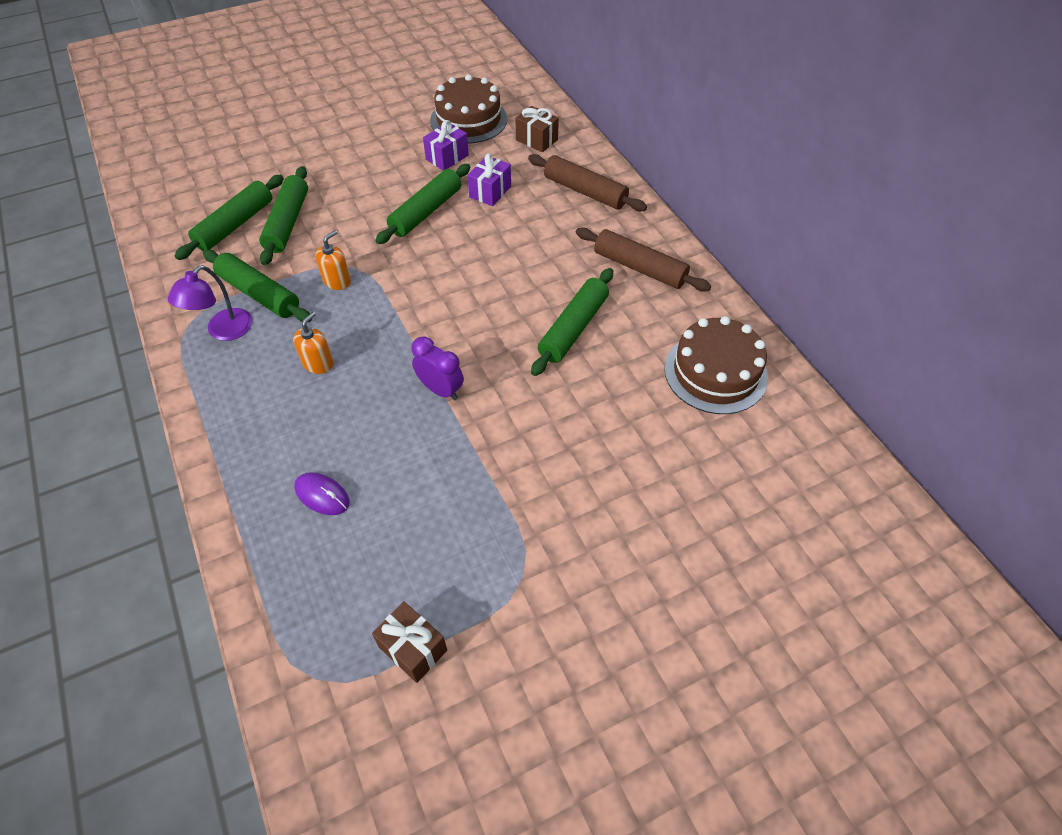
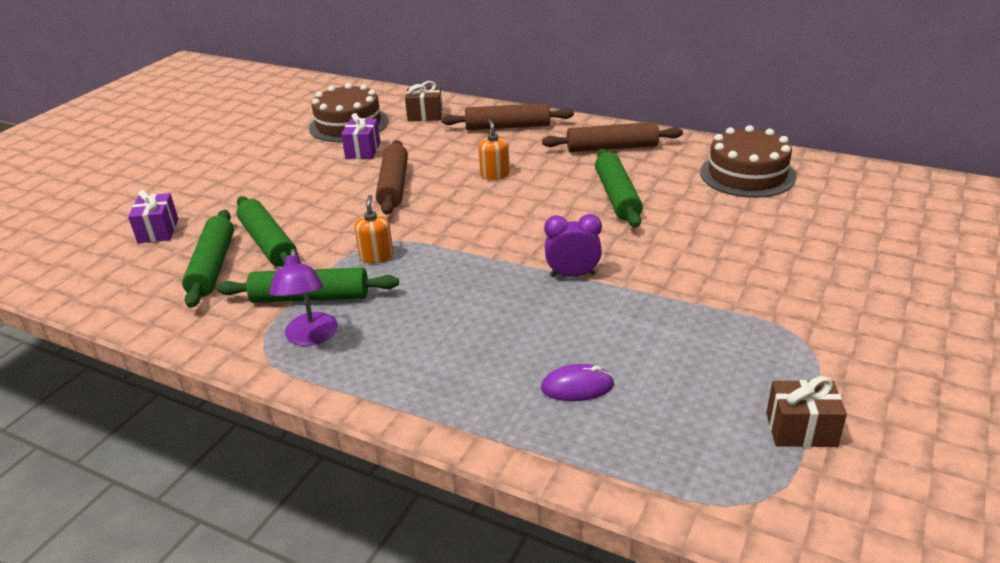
camera: 35 degrees left, 20 degrees down
(318, 363) = (440, 312): orange soap dispenser -> orange soap dispenser (495, 174)
(426, 212) = (394, 186): green rolling pin -> brown rolling pin
(490, 192) = (432, 155): purple gift -> purple gift (158, 231)

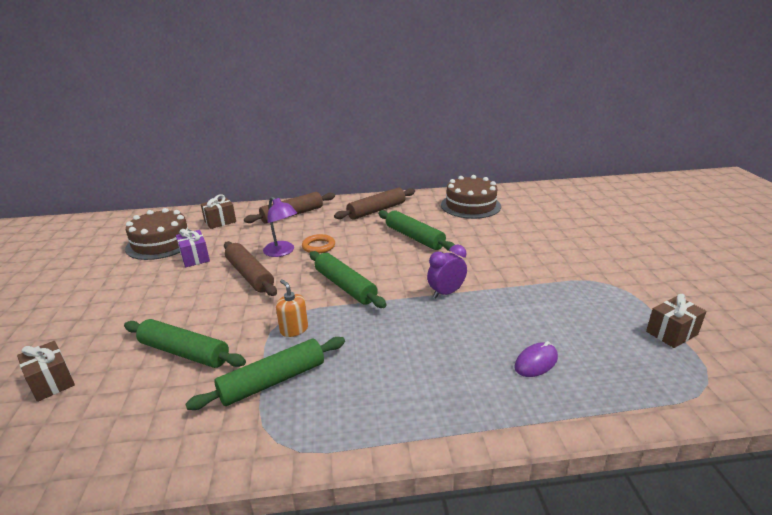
camera: 35 degrees left, 5 degrees down
(158, 231) = (52, 382): purple gift -> brown gift
(213, 266) = (148, 392): green rolling pin -> green rolling pin (345, 286)
(310, 337) = (309, 412): purple lamp -> purple lamp (282, 252)
(495, 174) = (318, 246): orange soap dispenser -> orange ring

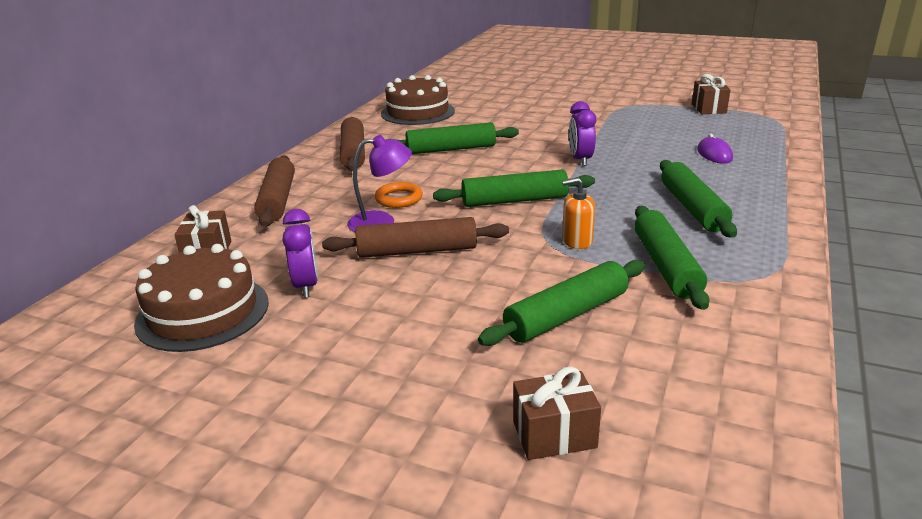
camera: 60 degrees left, 0 degrees up
(195, 258) = (306, 286): purple gift -> purple clock
(392, 373) = (692, 208): none -> green rolling pin

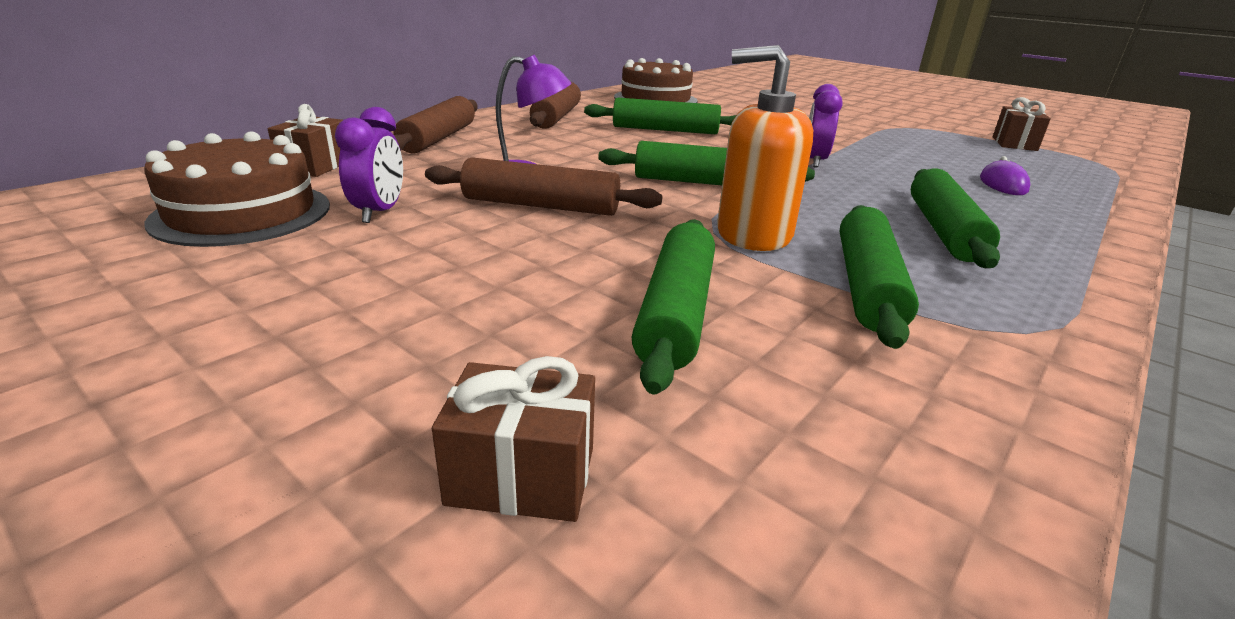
camera: 15 degrees right, 0 degrees up
(399, 198) = (567, 158): orange ring -> none
(566, 315) = (675, 312): green rolling pin -> green rolling pin turned 60 degrees counterclockwise
(577, 241) = (753, 234): orange soap dispenser -> orange soap dispenser, size x1.80

